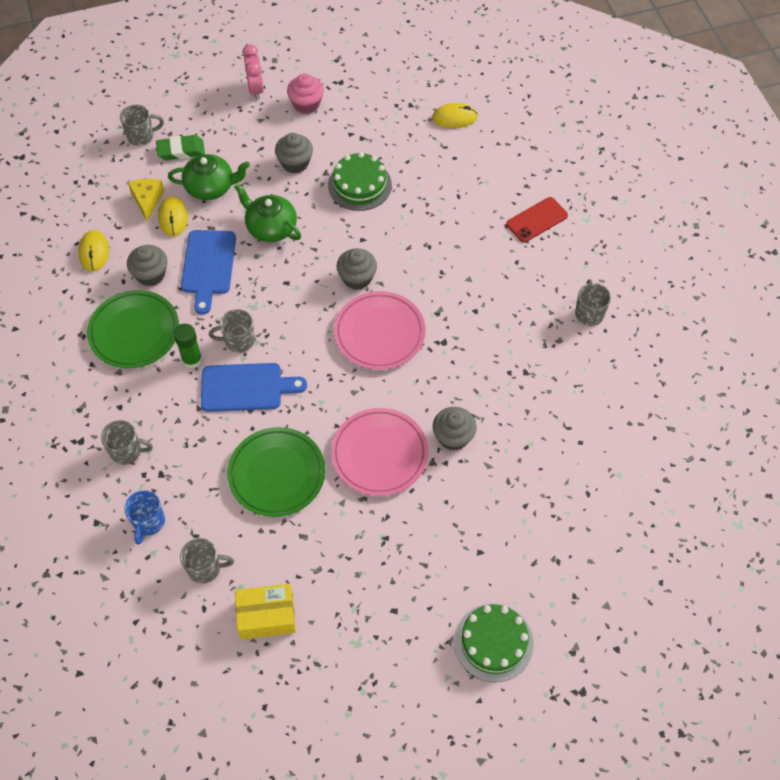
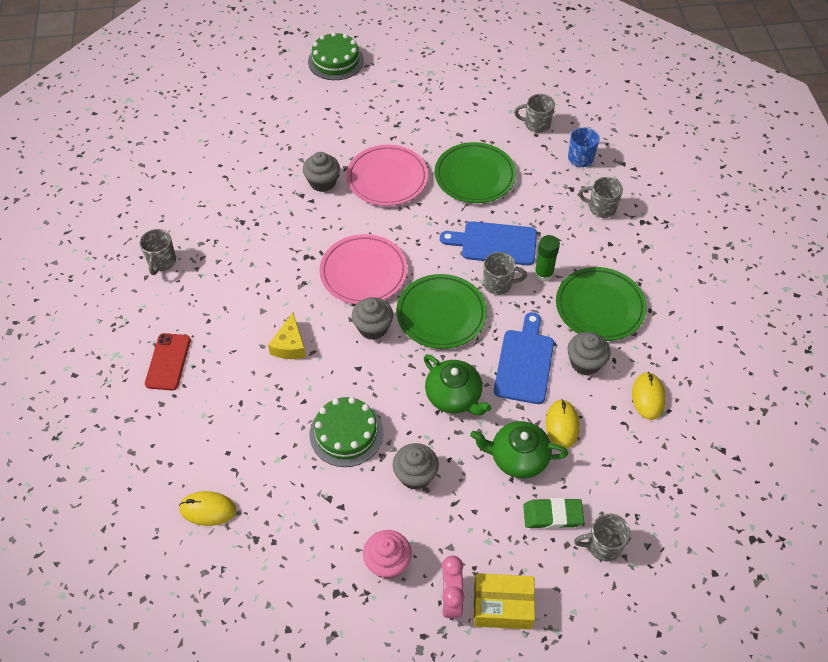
camera: 170 degrees left, 5 degrees down
(147, 200) = (592, 452): yellow cheese -> yellow cheese (290, 345)
(266, 616) = (492, 93): yellow box -> yellow box (502, 606)
(293, 301) = (441, 314): none -> green plate
(537, 220) = (168, 362): red phone -> red phone turned 60 degrees counterclockwise

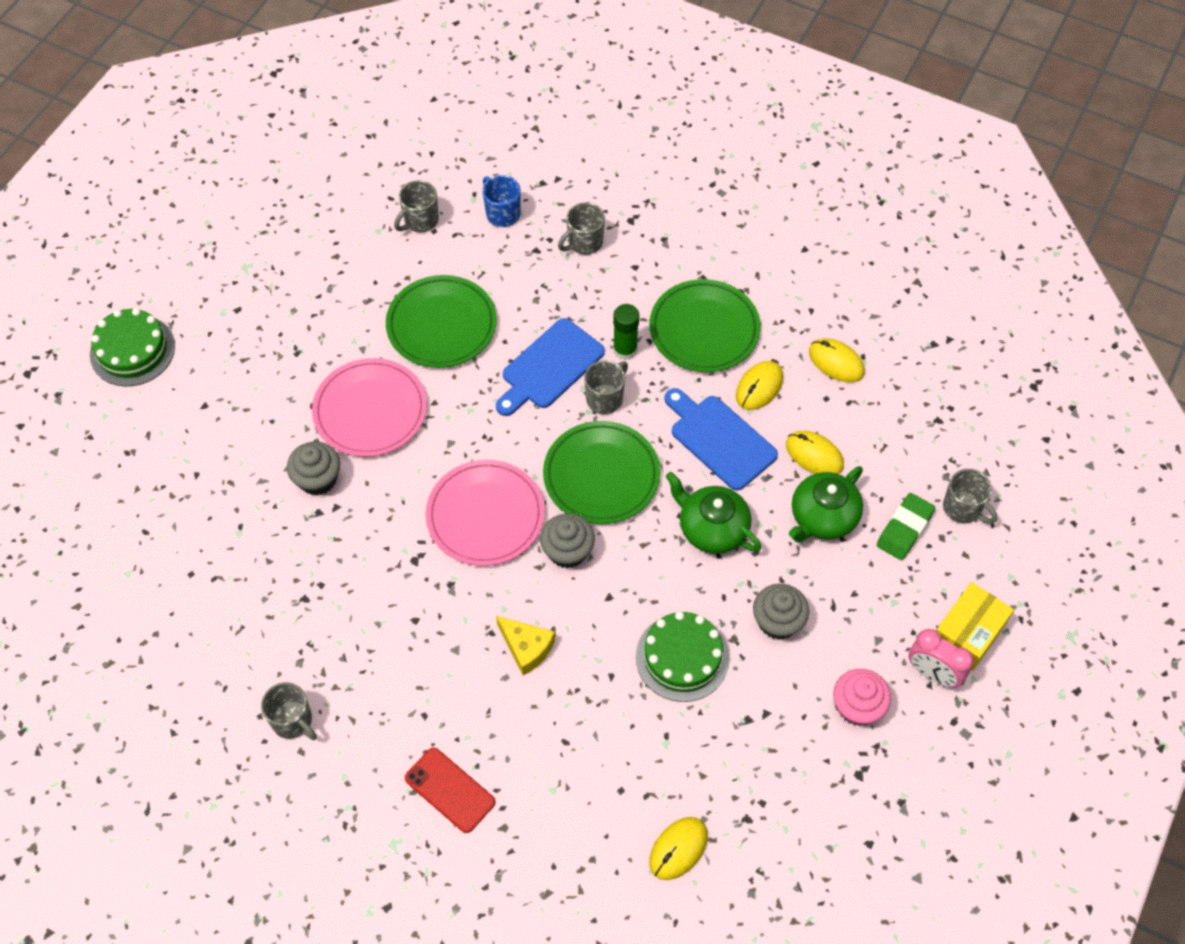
camera: 55 degrees left, 5 degrees up
(454, 396) = (712, 528): green teapot -> green teapot turned 135 degrees counterclockwise
(585, 362) = (759, 387): grey cupcake -> yellow mouse
(602, 546) = (962, 508): grey mug -> grey mug turned 75 degrees counterclockwise

